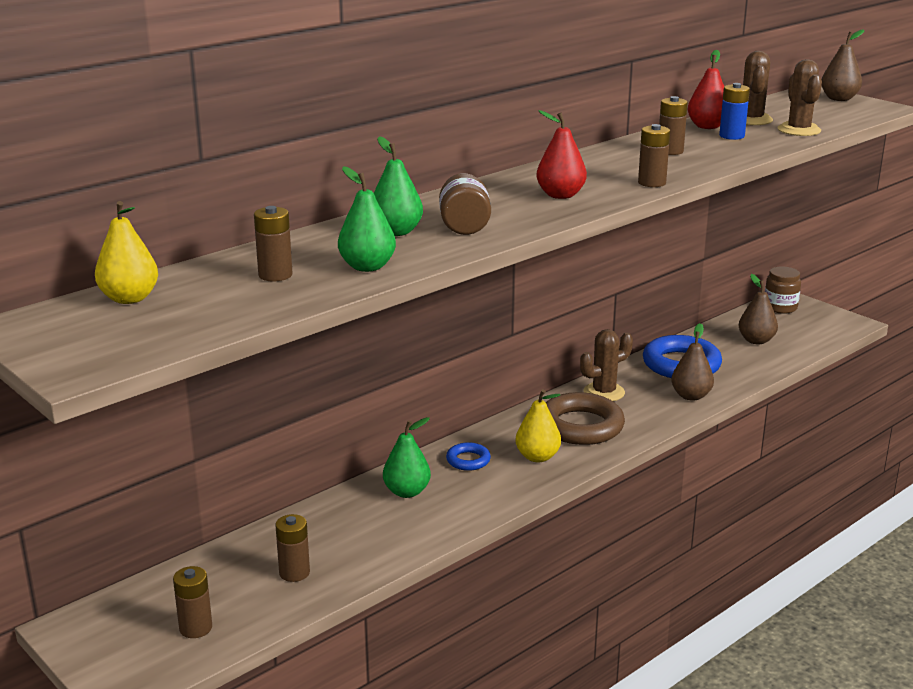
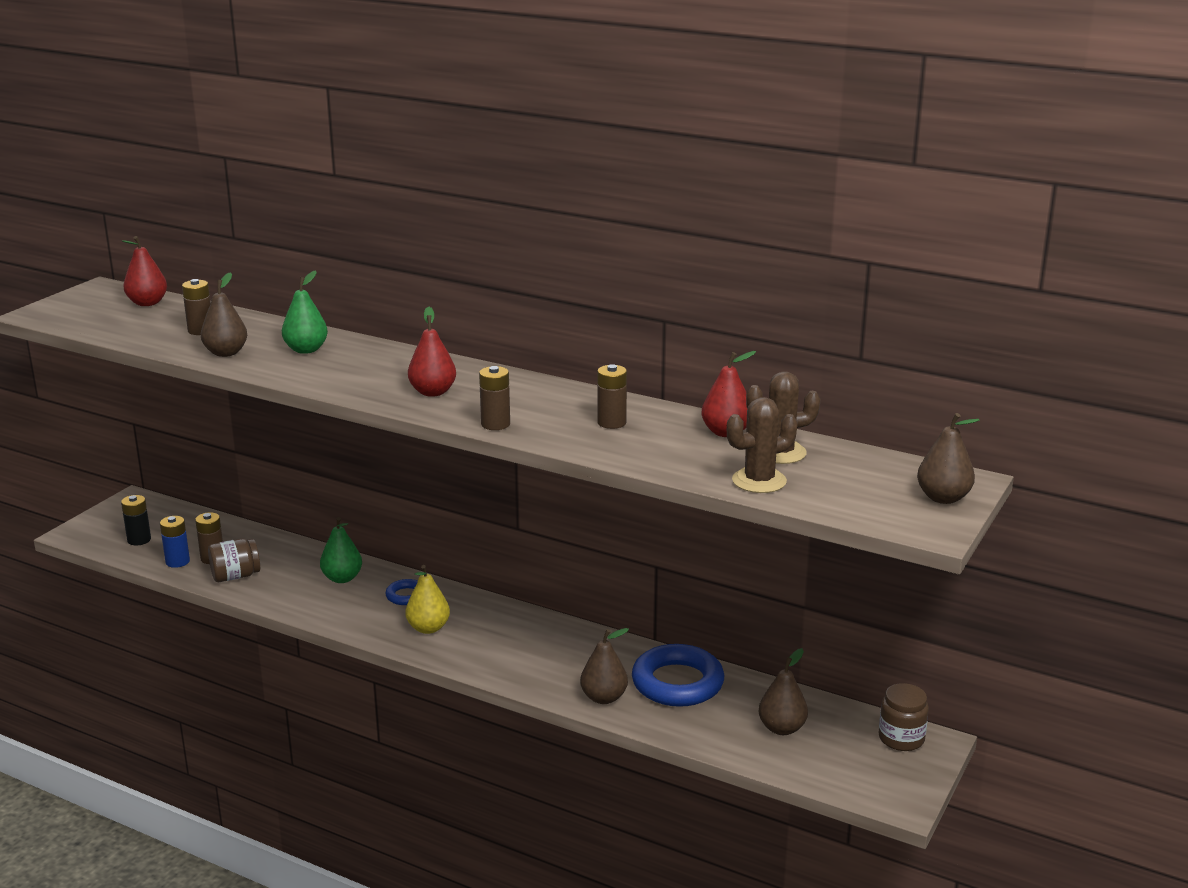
camera: 70 degrees right, 0 degrees up
(129, 298) = (147, 303): yellow pear -> red pear
(196, 628) = (139, 540): brown battery -> black battery
(367, 267) = (226, 353): green pear -> brown pear
(464, 226) = (331, 369): brown jar -> brown jar (235, 576)
(581, 426) = (499, 641): brown ring -> none
(604, 392) = (579, 644): brown cactus -> none
(731, 136) = (698, 447): blue battery -> blue battery (177, 561)

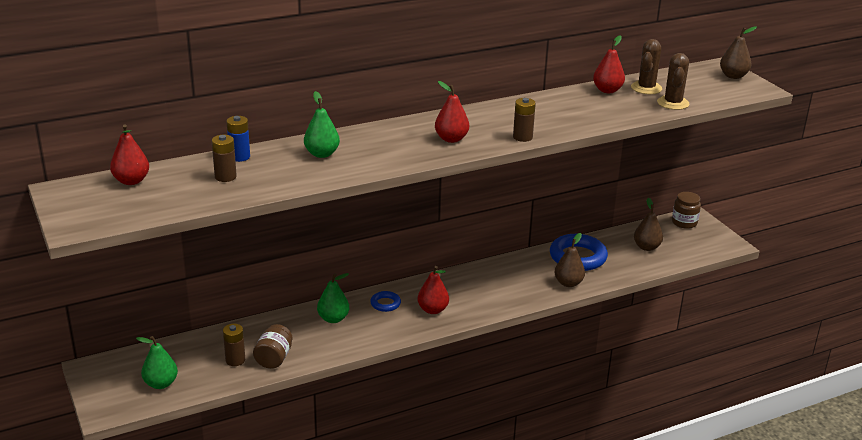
camera: 55 degrees left, 5 degrees up
(139, 540) = (161, 384): black battery -> green pear
(177, 561) = (219, 376): blue battery -> blue battery (239, 157)
(226, 353) = (284, 179): brown pear -> none
(428, 628) = (433, 310): yellow pear -> red pear
(611, 423) = (560, 110): brown battery -> none

